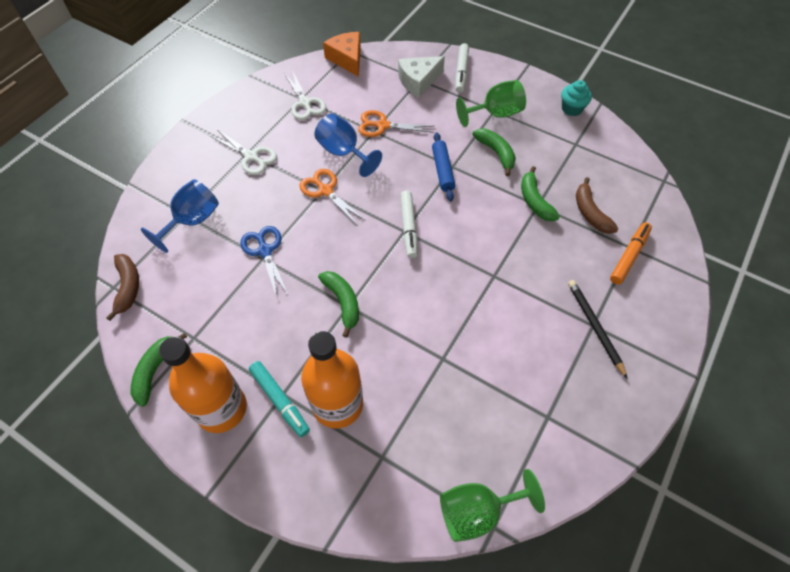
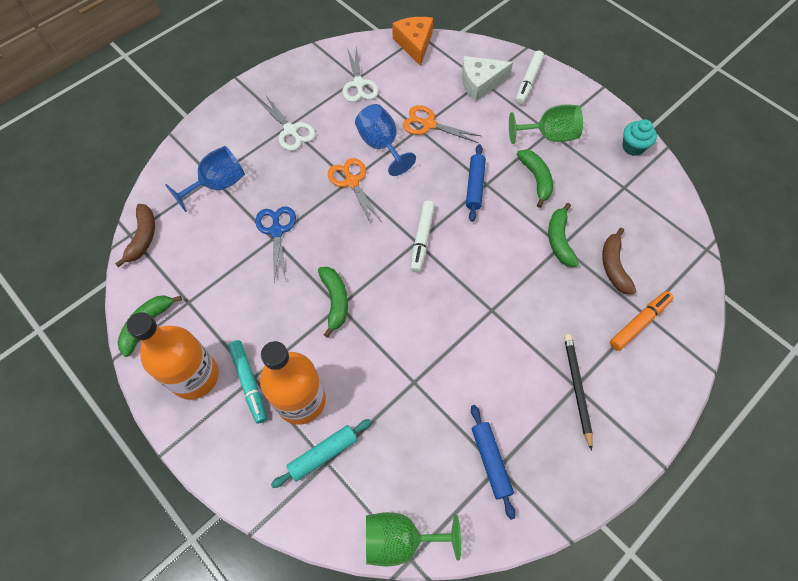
camera: 15 degrees right, 5 degrees up
(376, 450) = (323, 454): none -> turquoise rolling pin
(539, 413) = (490, 461): none -> blue rolling pin

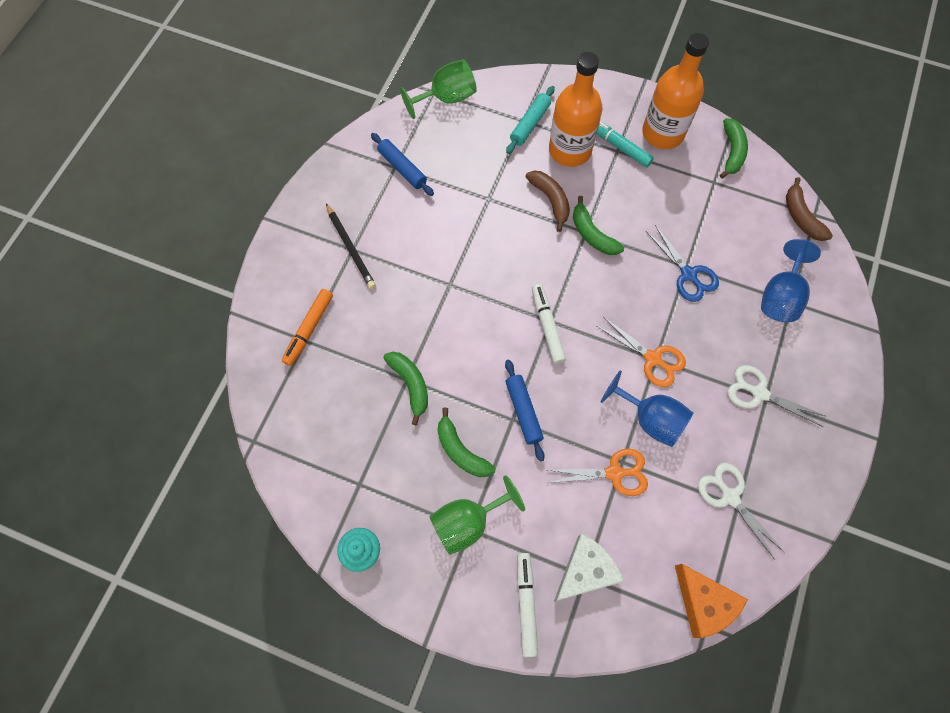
camera: 155 degrees right, 5 degrees up
(614, 266) = (347, 379): brown banana -> brown banana (550, 200)

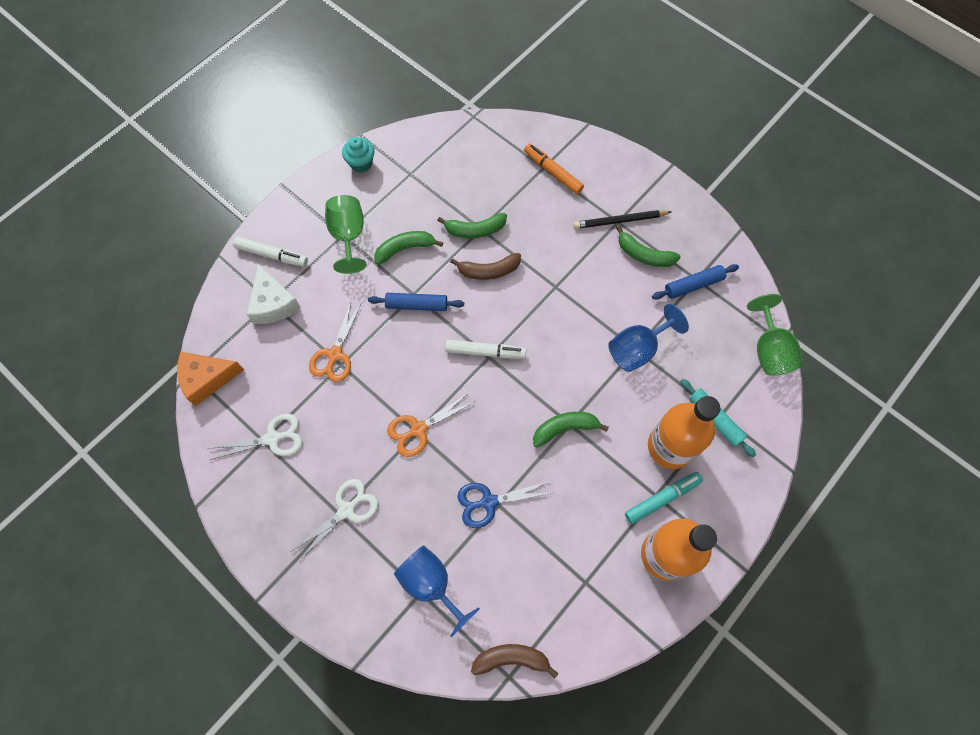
camera: 110 degrees right, 0 degrees up
(550, 200) = (616, 404): brown banana -> brown banana (488, 271)
(650, 419) = (366, 403): blue goblet -> blue goblet (637, 349)
(732, 152) = (618, 622): green banana -> green banana (644, 255)

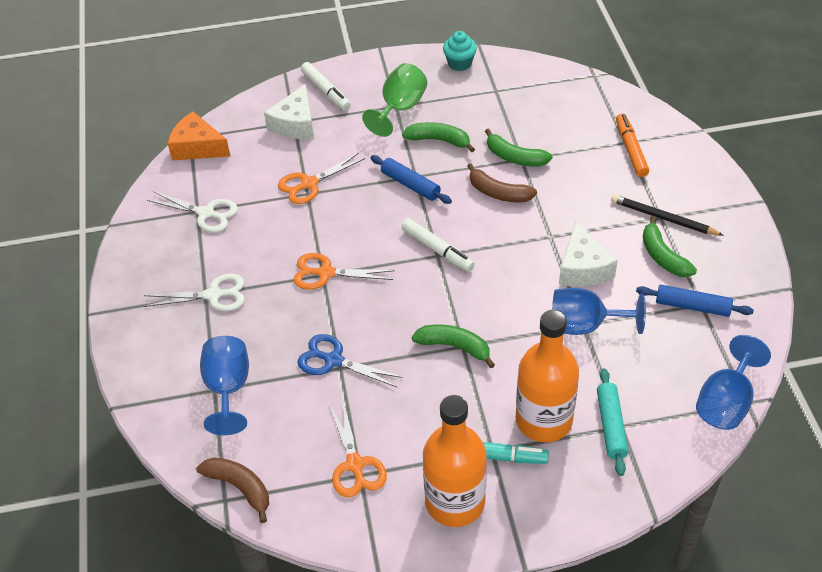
camera: 40 degrees right, 20 degrees down
(576, 577) = (355, 465): none -> orange scissors
(599, 300) = (583, 268): none -> white cheese
(769, 350) = (726, 402): green goblet -> blue goblet

